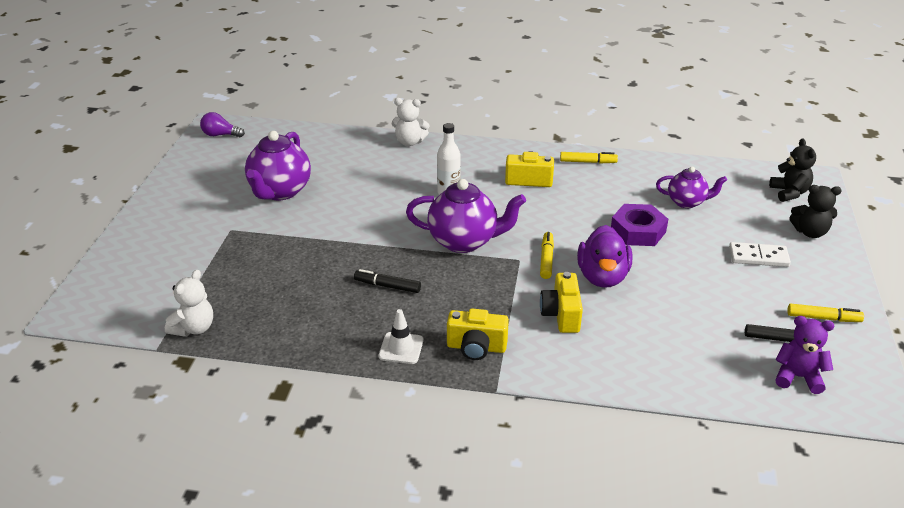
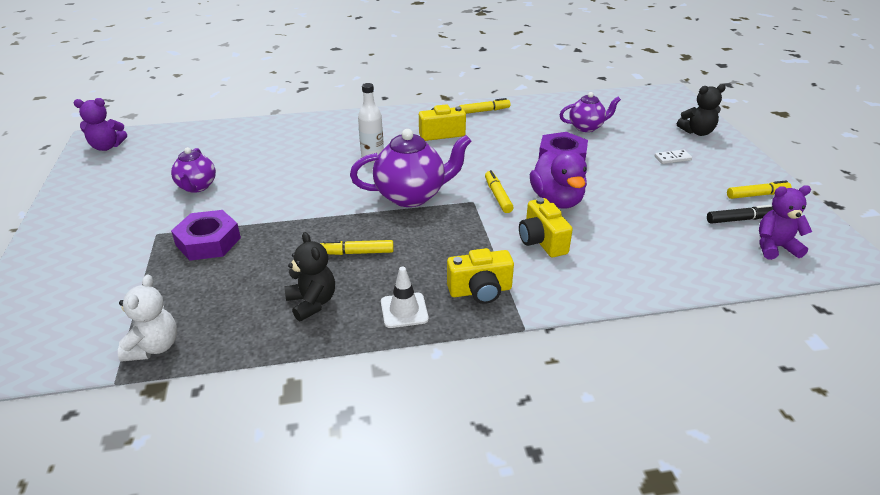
camera: 20 degrees left, 0 degrees up
(220, 135) = (107, 147): purple light bulb -> purple teddy bear
(269, 247) = (208, 241): none -> purple nut
(280, 191) = (197, 187): purple teapot -> purple teapot, size x0.60
(387, 286) = (357, 252): black marker -> yellow marker
(409, 142) = (311, 121): white teddy bear -> none
(758, 257) = (672, 158): white domino -> white domino, size x0.65
(789, 193) = (660, 106): black teddy bear -> black teddy bear (312, 303)

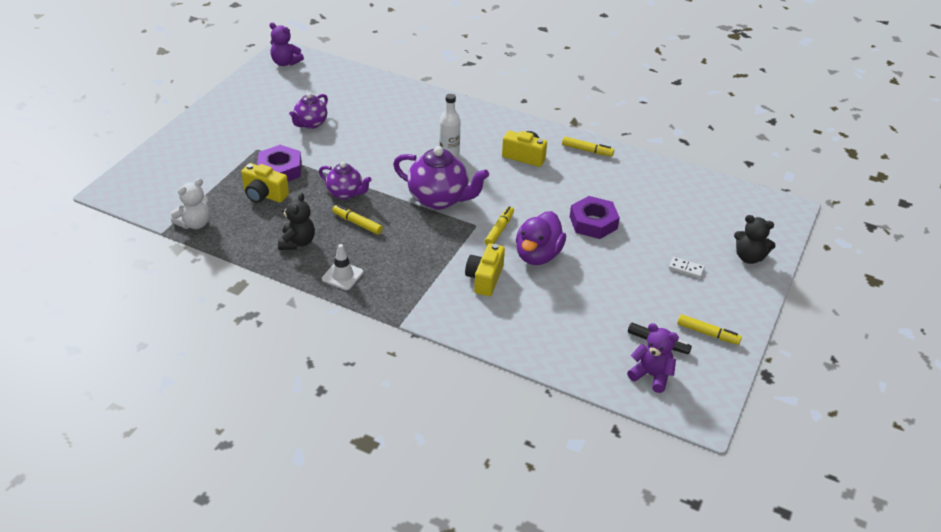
camera: 35 degrees right, 5 degrees up
(480, 291) = (401, 289): yellow camera -> yellow camera (264, 195)
(586, 127) = (654, 206): purple teapot -> purple teapot (345, 193)

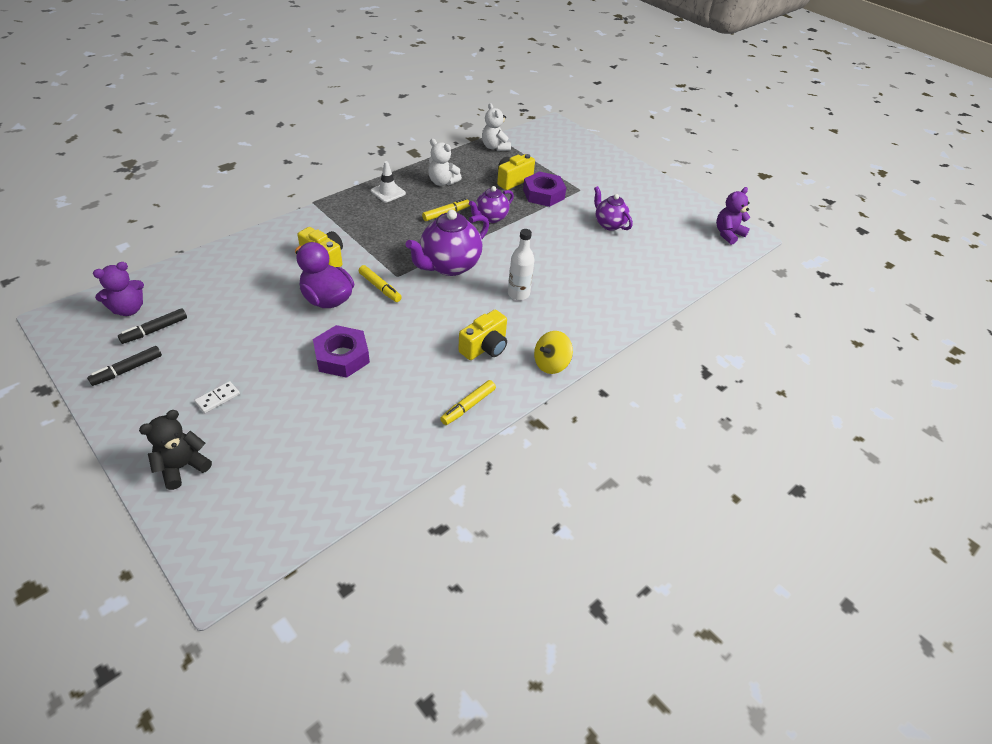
camera: 110 degrees right, 5 degrees up
(297, 242) = (442, 182): black teddy bear -> white teddy bear
(516, 124) = (551, 364): none -> yellow spinning top
(708, 334) = (127, 370): yellow marker -> black marker

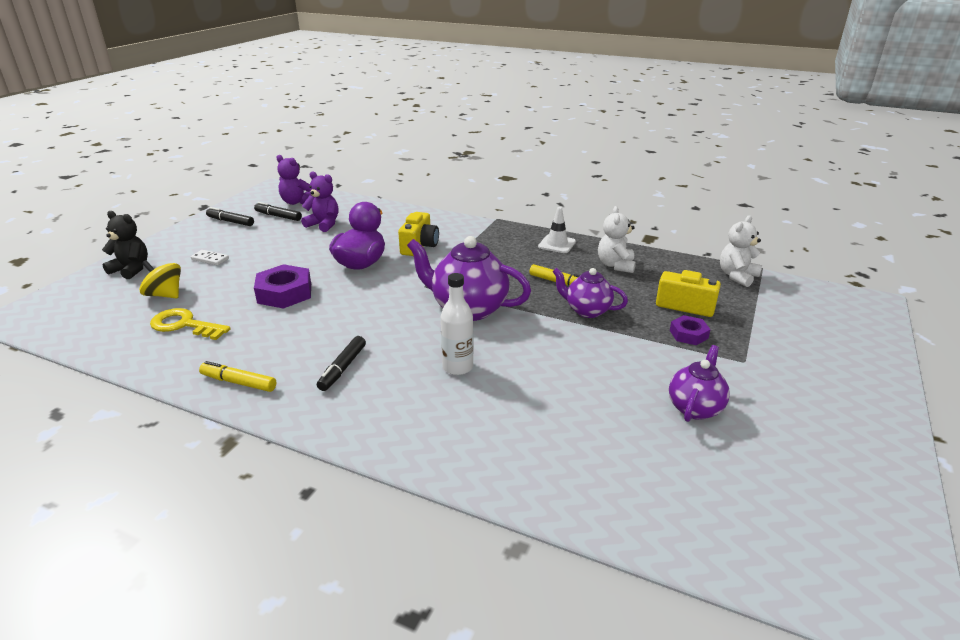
camera: 70 degrees right, 15 degrees down
(350, 431) = (185, 325): none -> yellow key
(380, 288) = (398, 283): yellow marker -> none
(485, 347) = (342, 368): yellow camera -> black marker
(543, 194) = (688, 334): purple nut -> purple nut, size x0.58
(551, 364) = (339, 426): yellow spinning top -> yellow spinning top (165, 295)
(728, 234) = (865, 573): purple teddy bear -> purple teddy bear (324, 224)

